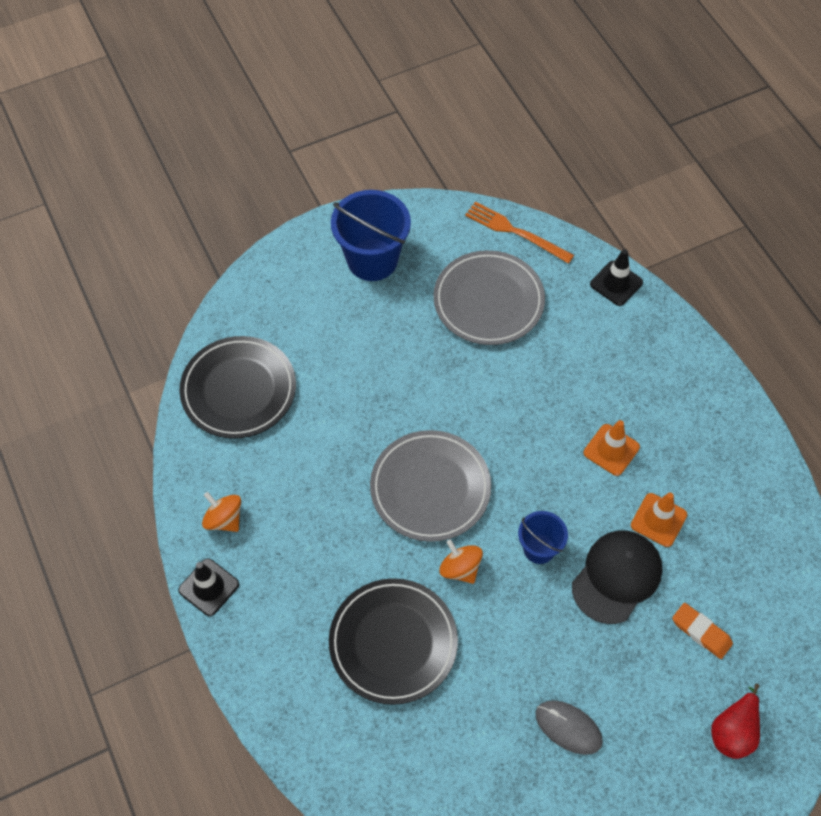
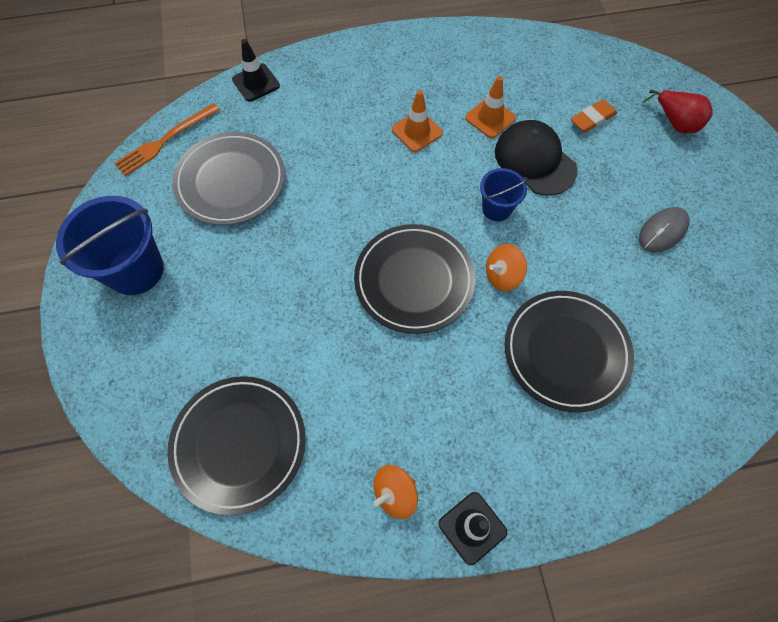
camera: 75 degrees left, 5 degrees up
(430, 488) = (414, 280): grey plate -> black plate

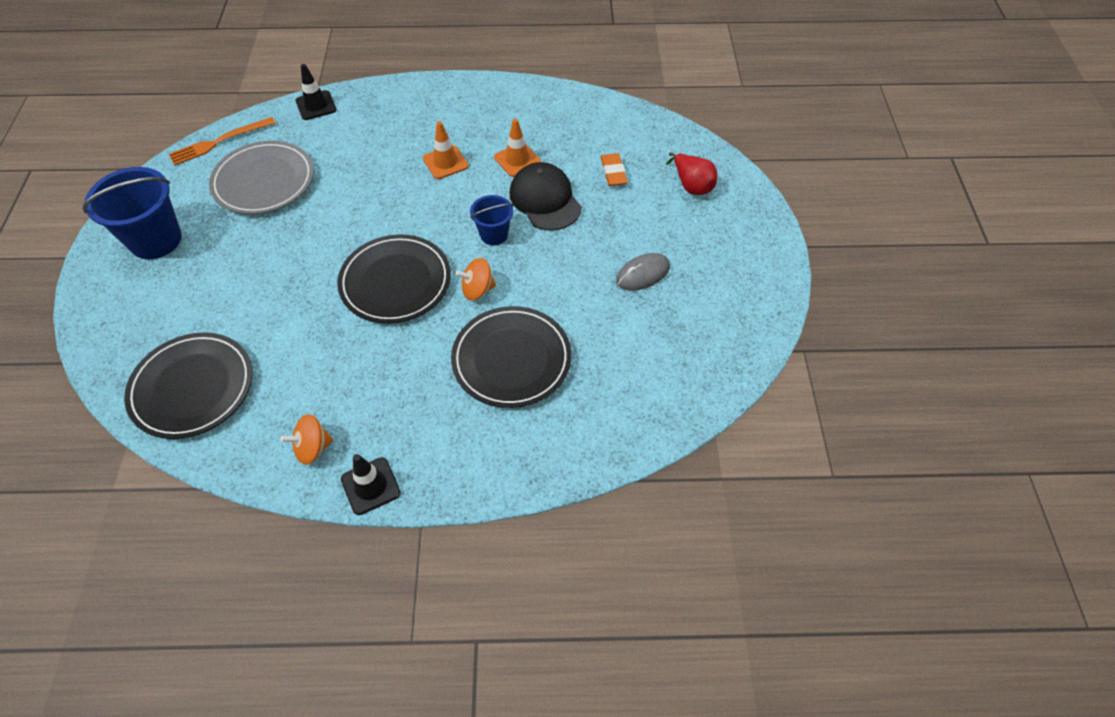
camera: 10 degrees right, 10 degrees down
(592, 119) = (613, 172): orange eraser -> orange eraser turned 75 degrees counterclockwise

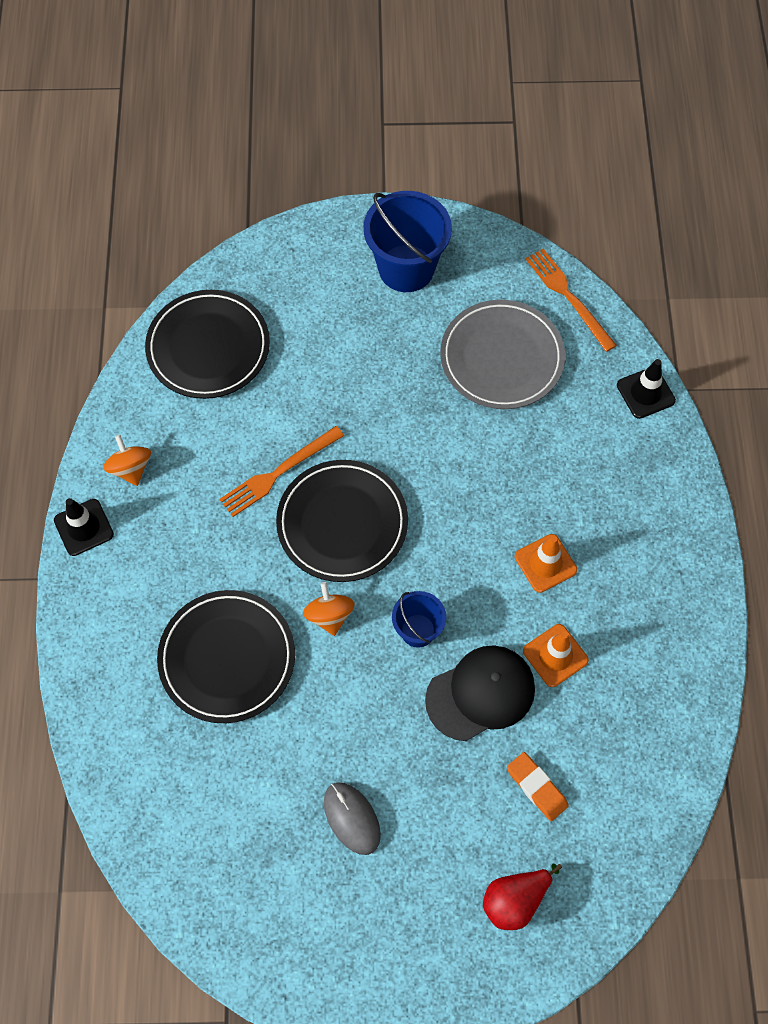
camera: 90 degrees right, 10 degrees up
(340, 327) = (278, 473): none -> orange fork
(613, 172) = (536, 787): orange eraser -> orange eraser turned 60 degrees clockwise

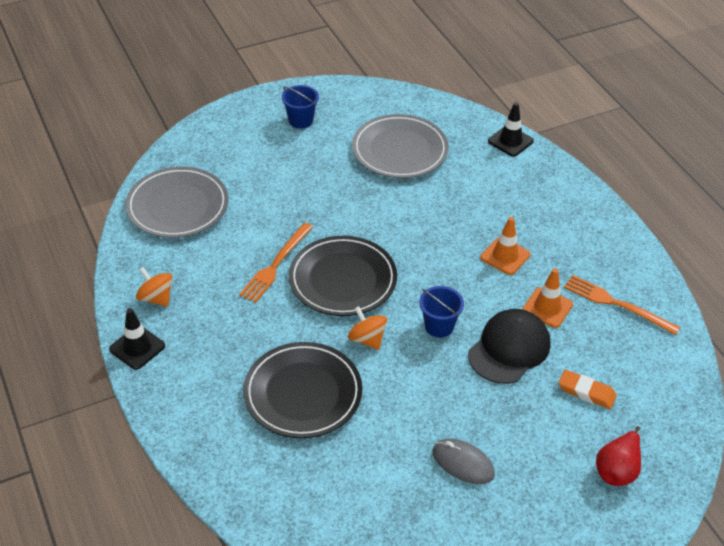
camera: 25 degrees left, 20 degrees down
(208, 347) = (177, 206): black plate -> grey plate
(406, 268) = (301, 120): blue bucket -> blue bucket, size x0.56
(568, 297) = (424, 105): orange fork -> orange fork (616, 304)

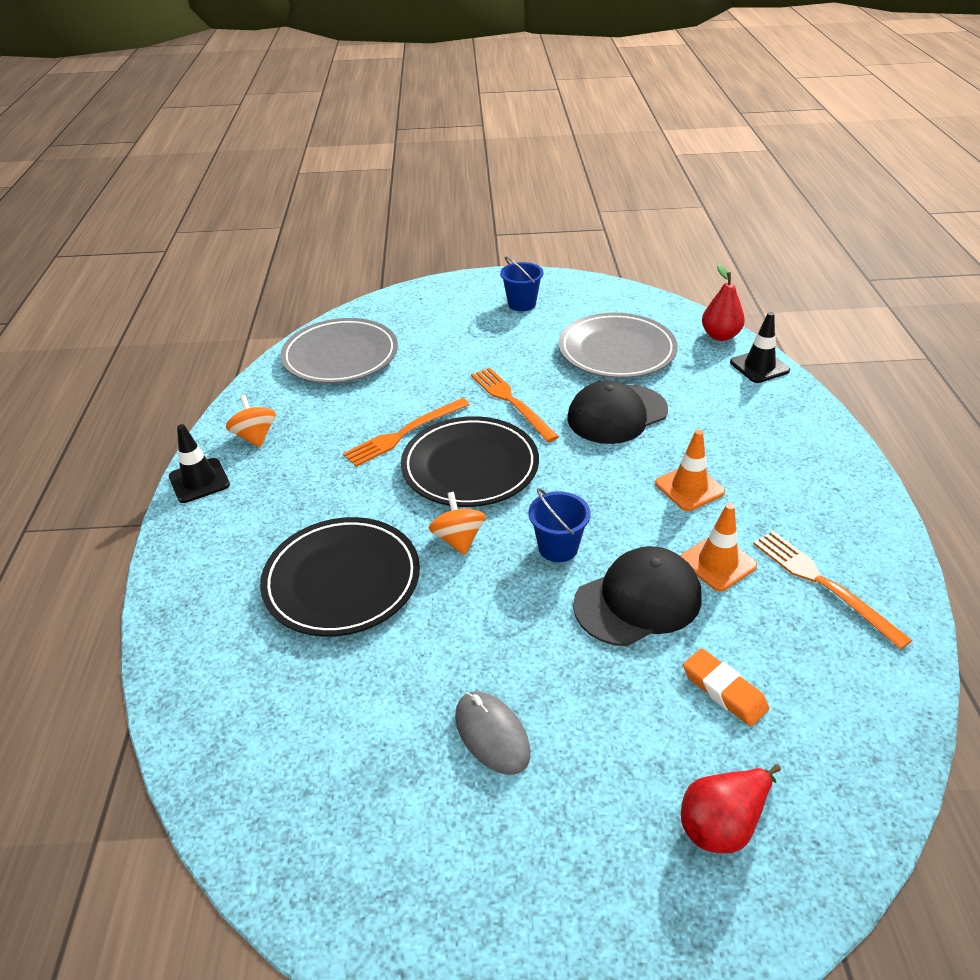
camera: 25 degrees right, 5 degrees down
(343, 216) = (511, 402): none -> orange fork
(427, 208) = (617, 414): none -> black cap
(470, 119) = (720, 336): none -> red pear

